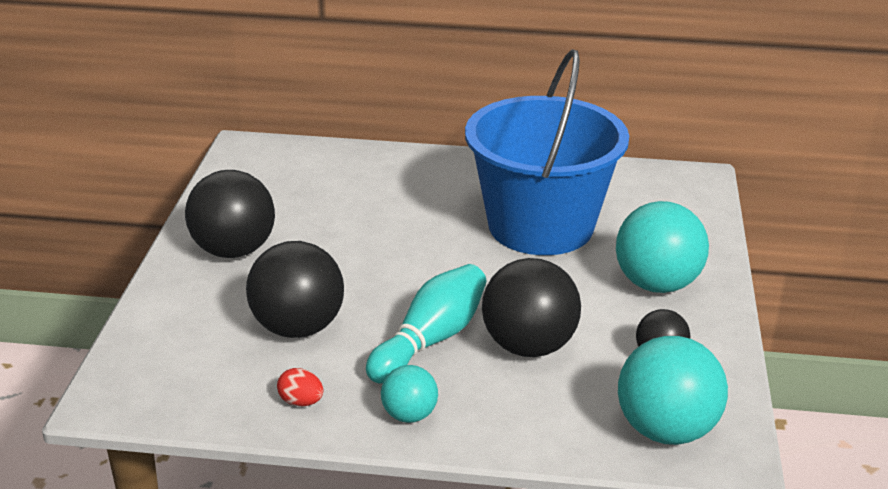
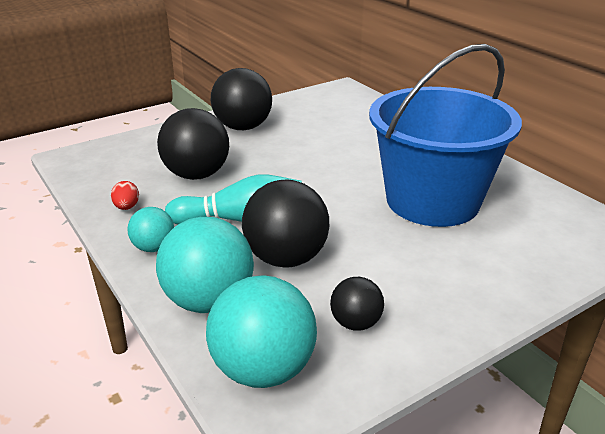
camera: 50 degrees right, 0 degrees up
(657, 284) = (447, 279): turquoise ball -> turquoise ball (209, 301)

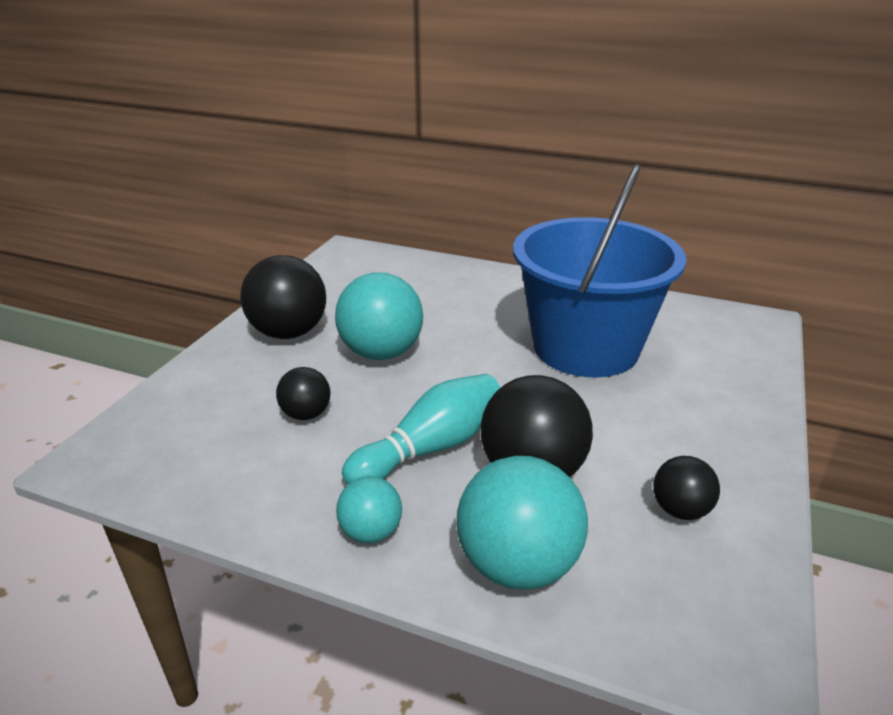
camera: 35 degrees left, 0 degrees up
(127, 207) = (267, 495): red egg -> none
(196, 175) = (306, 414): black ball -> black ball, size x0.54
(263, 369) = (667, 612): turquoise ball -> turquoise ball (381, 353)

